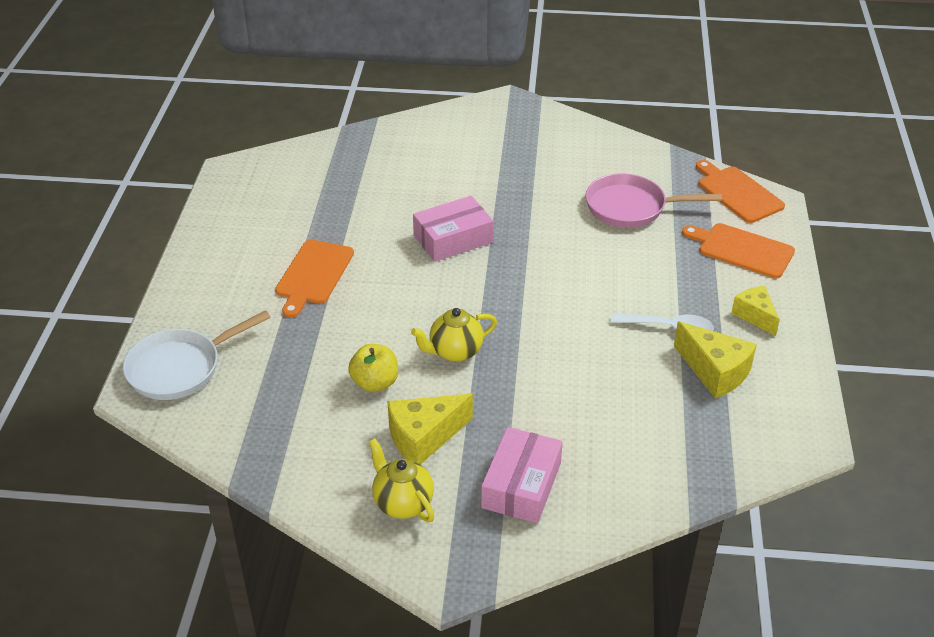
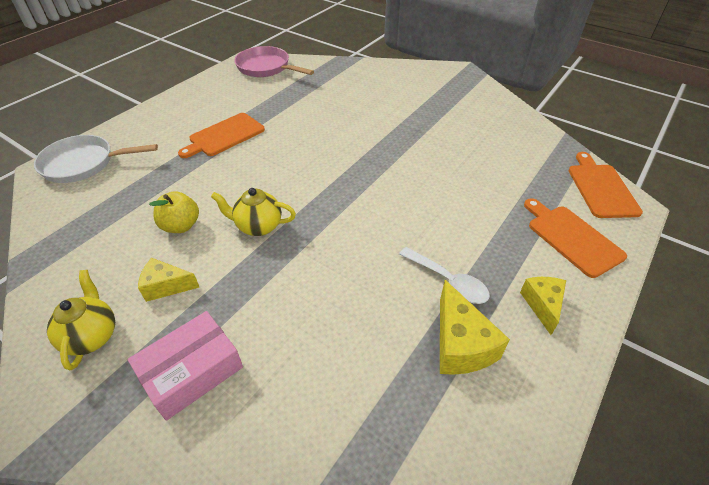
camera: 30 degrees right, 5 degrees up
(424, 437) = (166, 286): yellow cheese -> yellow cheese, size x0.66
(453, 239) = (338, 145): pink box -> none
(631, 207) = (494, 168): pink pan -> pink pan (266, 68)

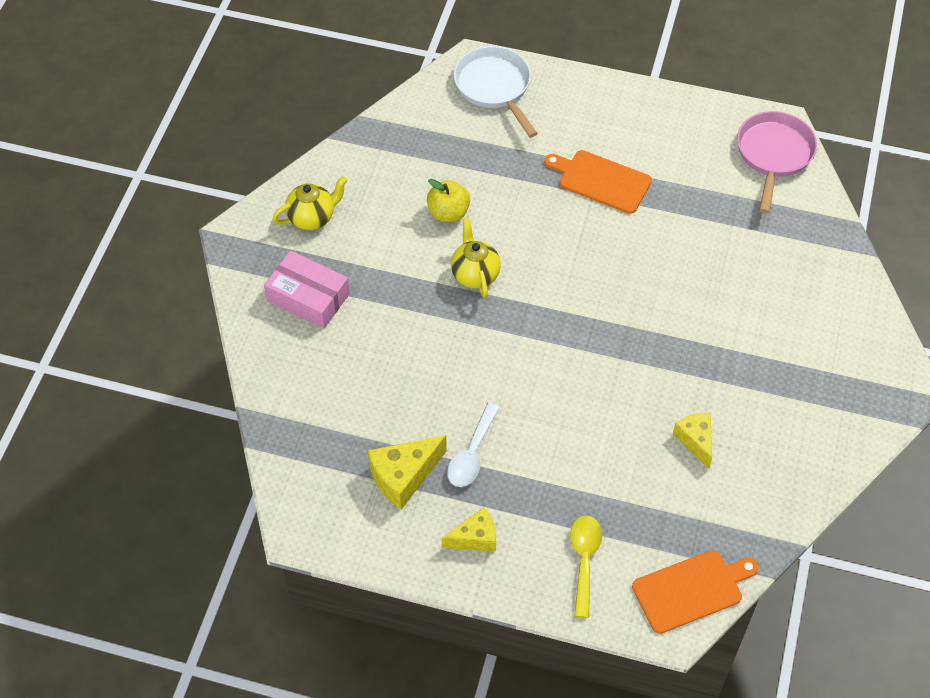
camera: 70 degrees right, 10 degrees up
(166, 286) = (377, 239): yellow cheese -> yellow cheese (695, 440)
(571, 238) = (584, 560): orange cutting board -> yellow spoon

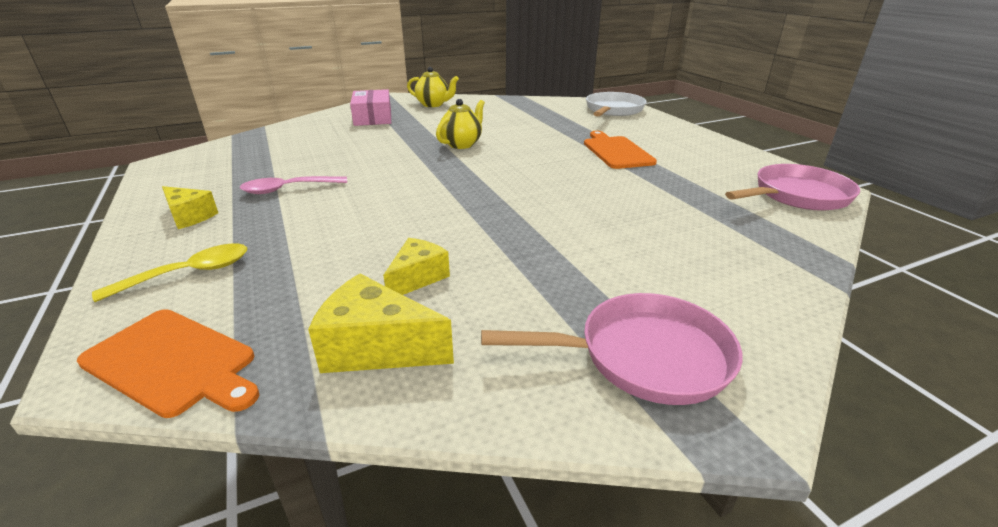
camera: 50 degrees right, 25 degrees down
(403, 476) = (241, 176): yellow cheese -> yellow cheese (377, 347)
(448, 213) = (497, 126): yellow apple -> none
(472, 454) = (288, 189): white spoon -> pink spoon
(848, 389) = (644, 356): none -> pink pan

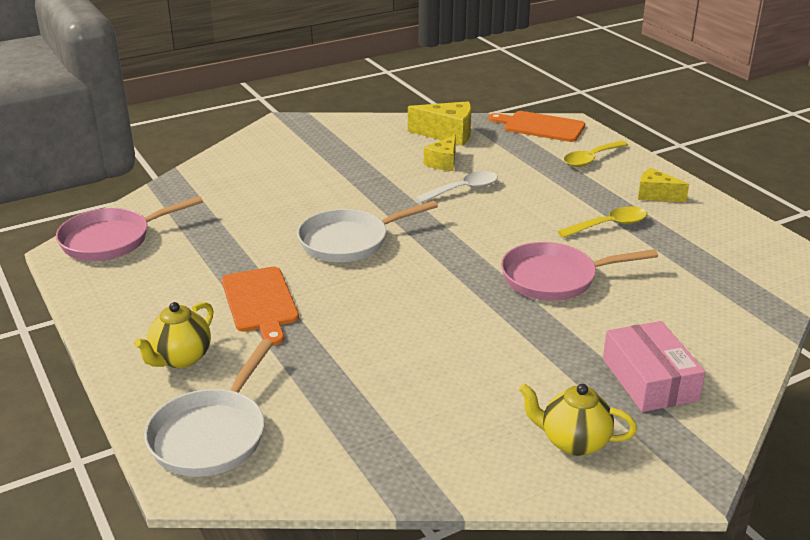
camera: 175 degrees right, 0 degrees up
(288, 189) = (609, 225): pink spoon -> yellow spoon
(412, 233) = (463, 189): none -> white spoon
(462, 144) = (466, 308): yellow teapot -> yellow teapot (180, 358)
(553, 186) = (349, 241): none -> white pan
(644, 356) = (315, 136): pink pan -> pink pan (554, 278)

